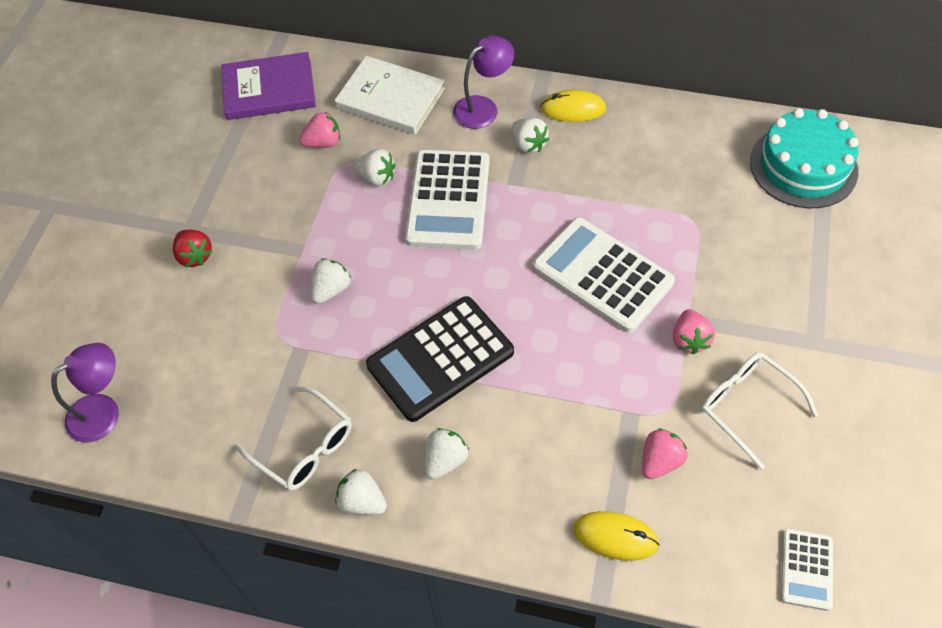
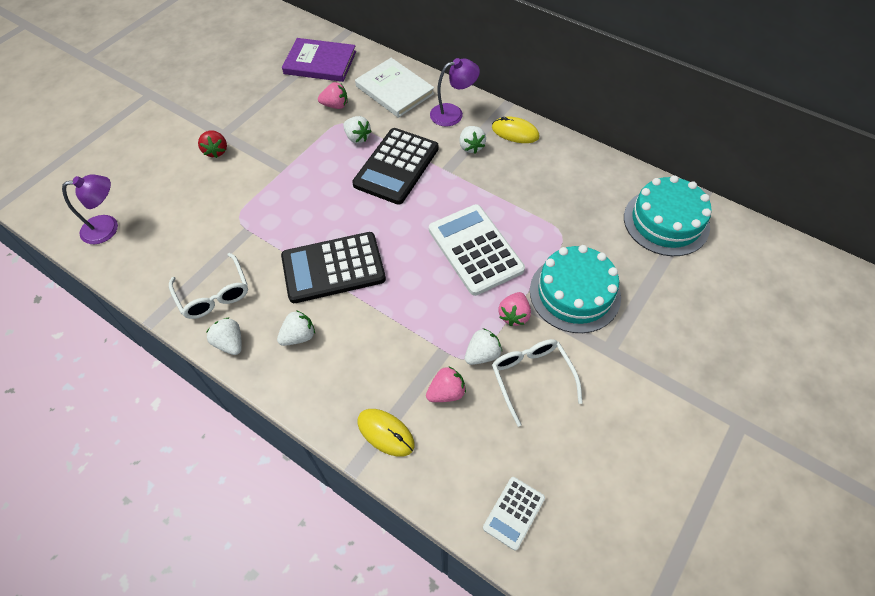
camera: 20 degrees right, 0 degrees up
(331, 290) = (288, 199): white strawberry -> white strawberry (482, 354)
(448, 200) = (396, 166): white calculator -> black calculator
(744, 288) = (574, 293): none -> turquoise cake

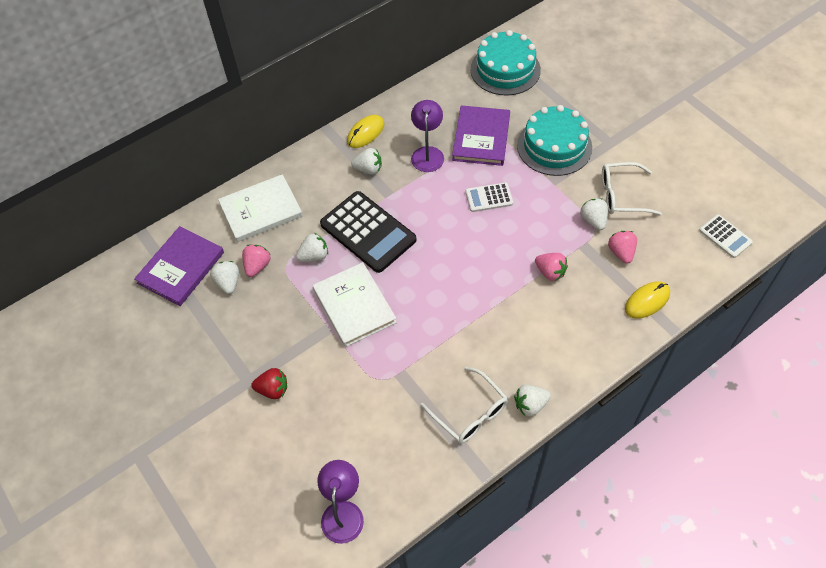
camera: 70 degrees left, 0 degrees up
(214, 294) = (470, 413): white glasses -> white glasses turned 60 degrees clockwise
(299, 336) = (539, 347): white strawberry -> white strawberry (228, 283)
(311, 179) = (354, 306): none -> white book
(333, 268) = (472, 307): black calculator -> none
(453, 113) = (319, 171): purple lamp -> purple lamp (427, 153)
(475, 249) = (489, 198): white calculator -> white calculator, size x0.51
(514, 315) = (563, 190): pink strawberry -> pink strawberry (550, 272)
(554, 224) = (481, 138): none -> purple book

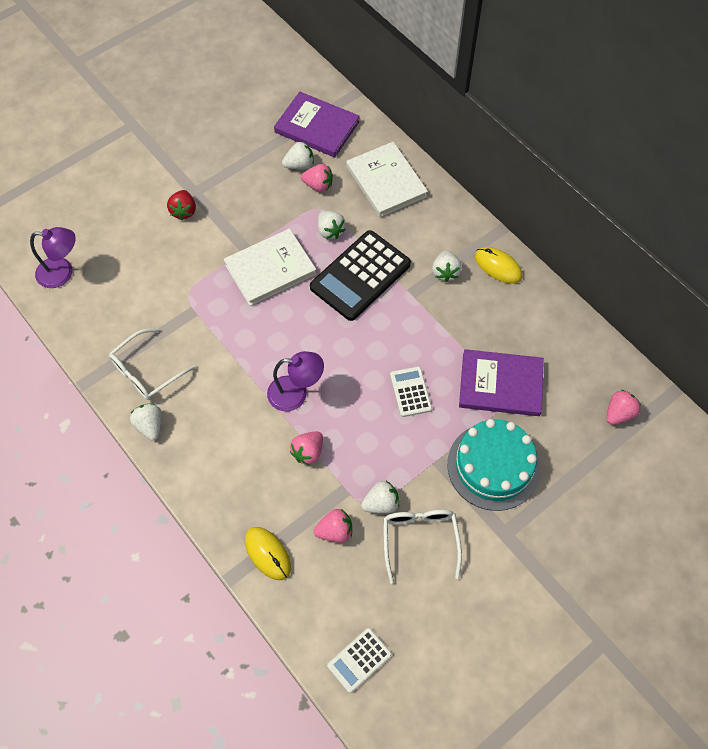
camera: 85 degrees right, 5 degrees up
(427, 153) = (472, 329): purple lamp -> purple lamp (296, 393)
(505, 69) = (619, 413): turquoise cake -> pink strawberry

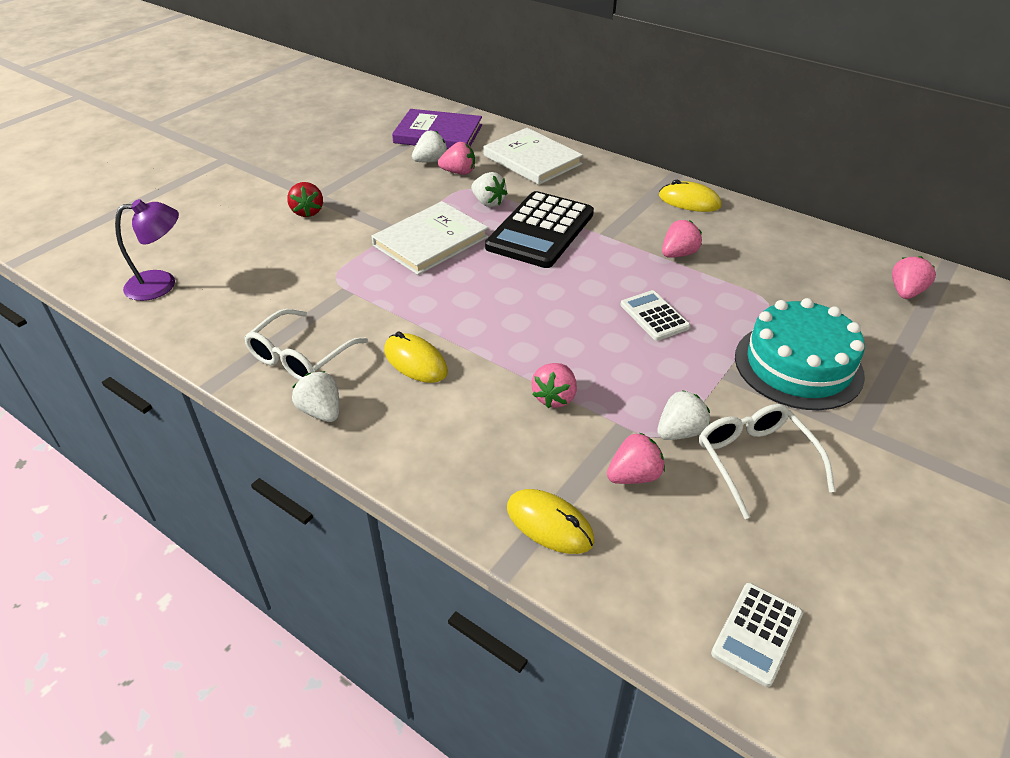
camera: 15 degrees left, 20 degrees down
(224, 395) = (415, 361): none -> yellow mouse
(296, 393) = (511, 343): purple lamp -> none
(445, 272) = (635, 214): white strawberry -> none
(459, 329) = (678, 254): none -> pink strawberry
(500, 384) = (756, 291): purple book -> none

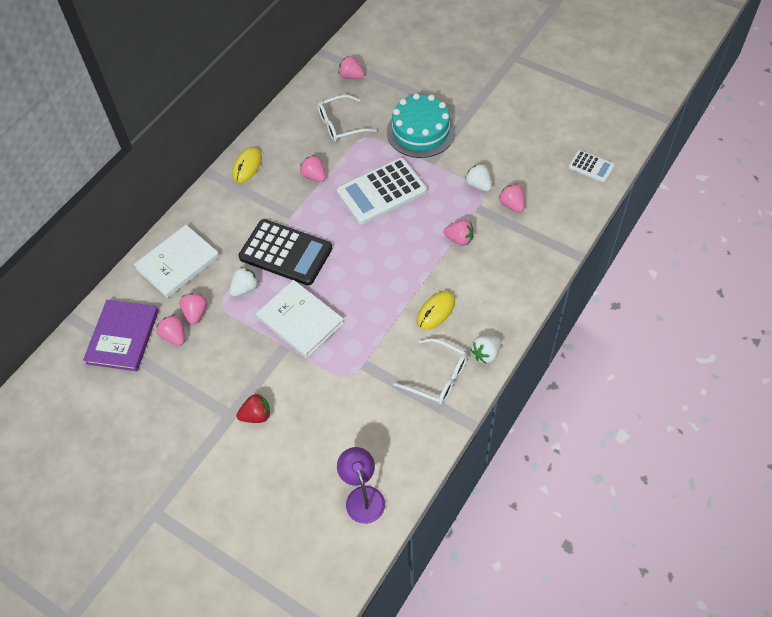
camera: 90 degrees left, 15 degrees up
(431, 161) = (174, 336): white strawberry -> pink strawberry
(549, 524) = (548, 238): yellow mouse -> none
(654, 316) = (381, 191): white calculator -> white calculator, size x1.95
(755, 460) = (494, 157): white glasses -> white glasses (340, 125)

